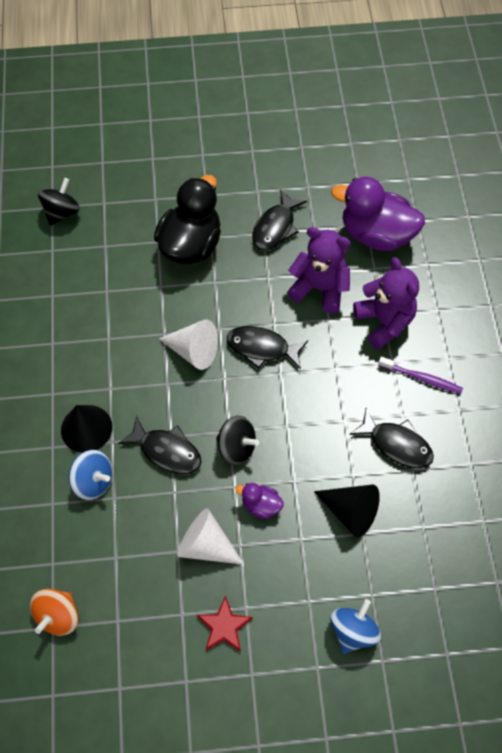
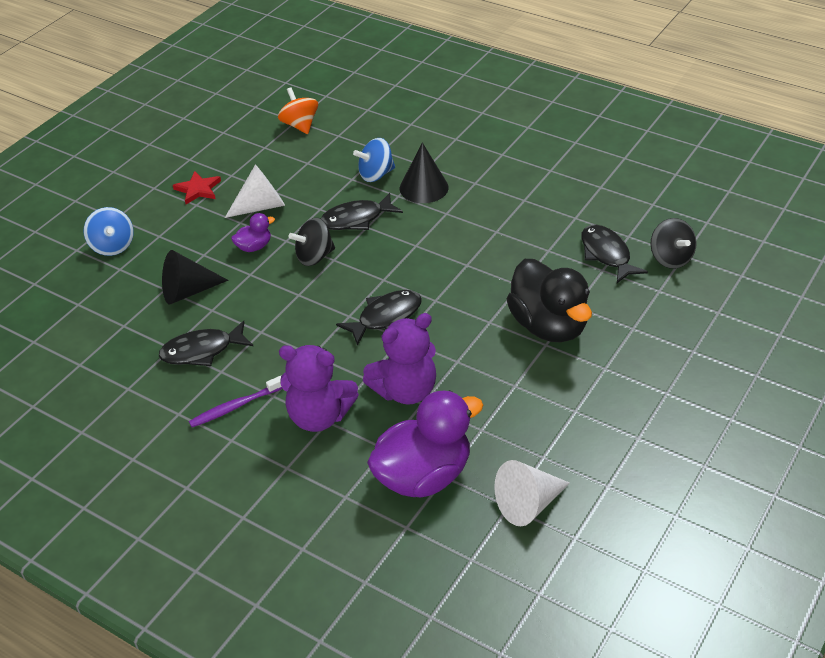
camera: 130 degrees right, 20 degrees down
(194, 351) = (429, 274): white cone -> white cone (528, 504)
(275, 227) = (511, 398): black fish -> black fish (606, 254)

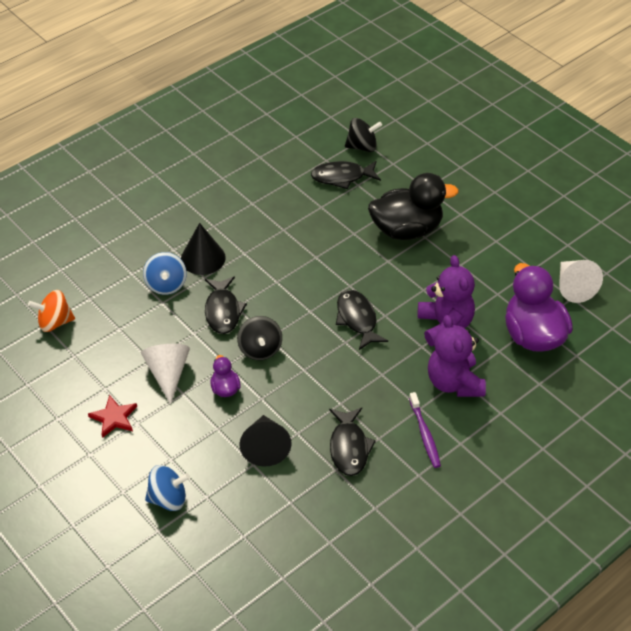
camera: 75 degrees left, 5 degrees up
(319, 416) = (454, 383): purple teddy bear -> purple teddy bear turned 135 degrees clockwise

